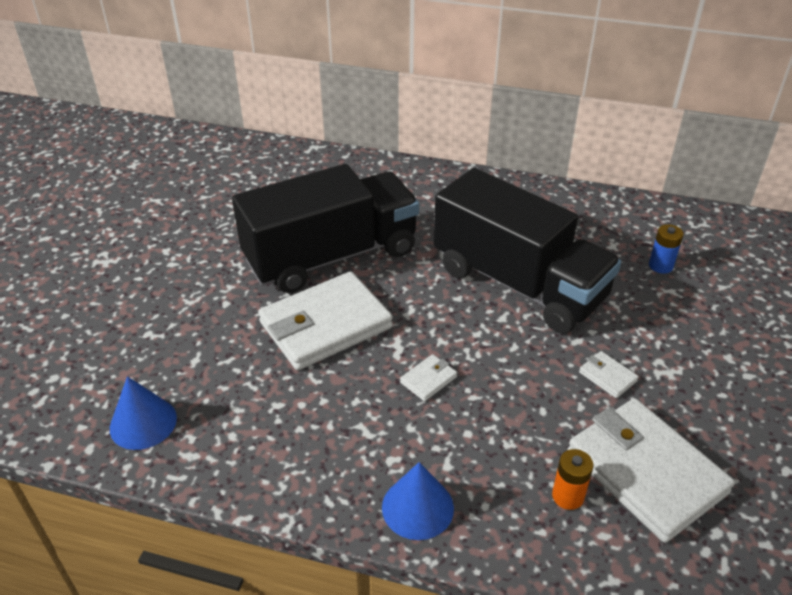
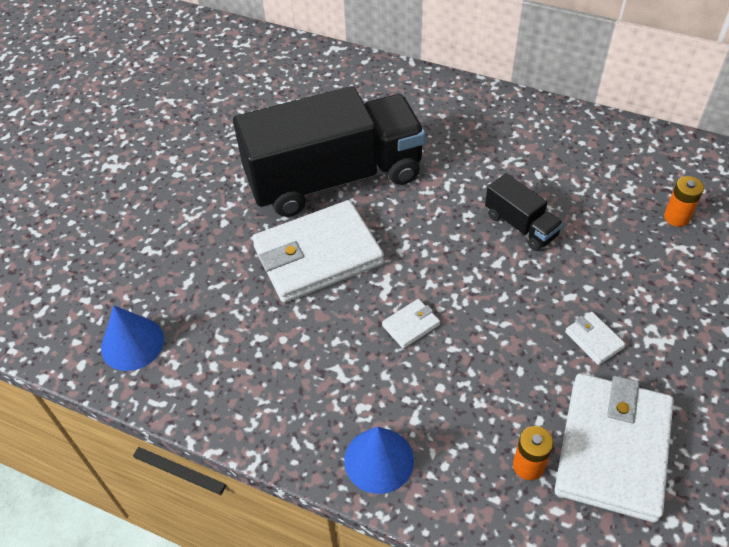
camera: 10 degrees right, 10 degrees up
(518, 283) = (520, 225): black truck -> black truck, size x0.43
(646, 472) = (613, 449): white wallet -> white wallet turned 45 degrees clockwise
(660, 266) = (676, 217): blue battery -> orange battery

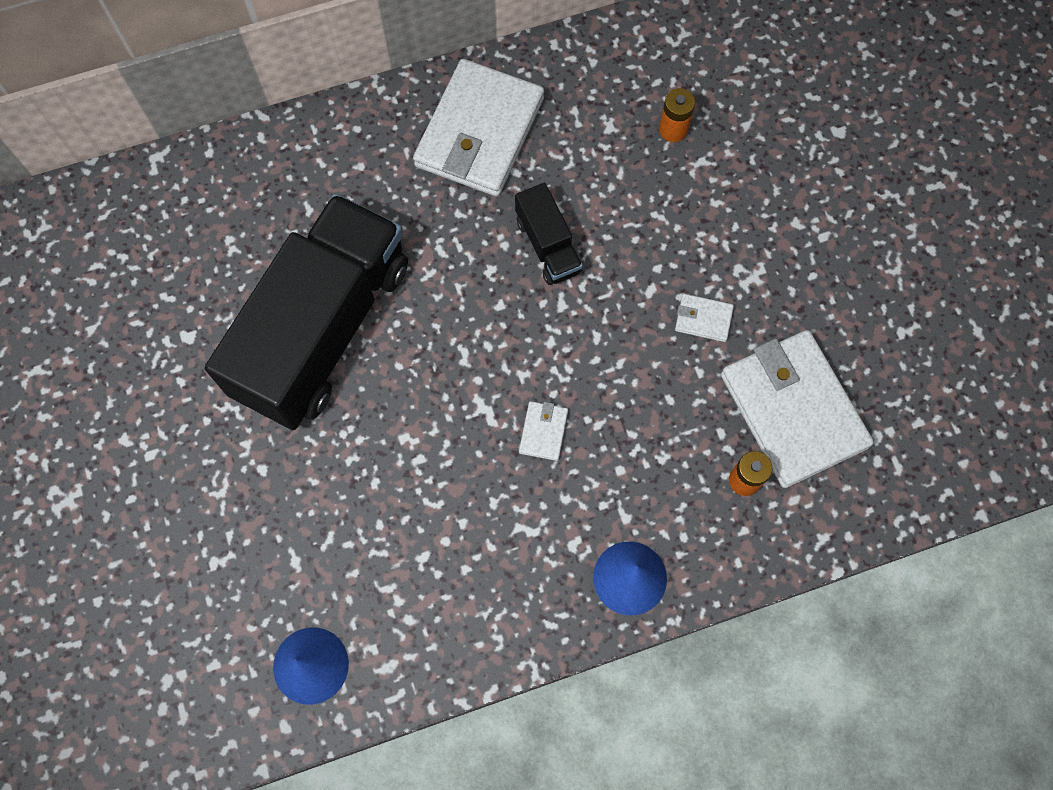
camera: 45 degrees left, 20 degrees up
(318, 255) = (392, 429): white wallet -> white wallet (479, 132)
(520, 225) = (548, 245): black truck -> black truck turned 60 degrees clockwise

